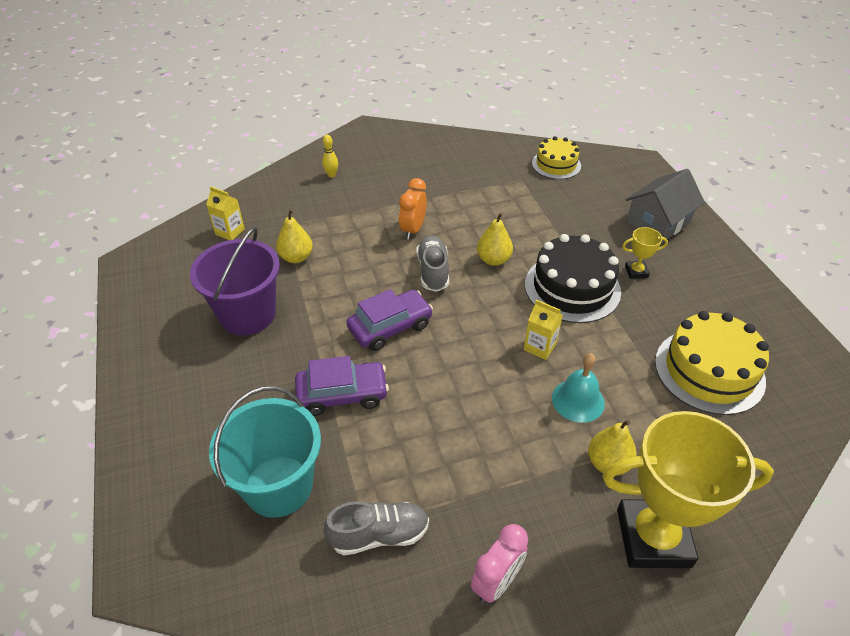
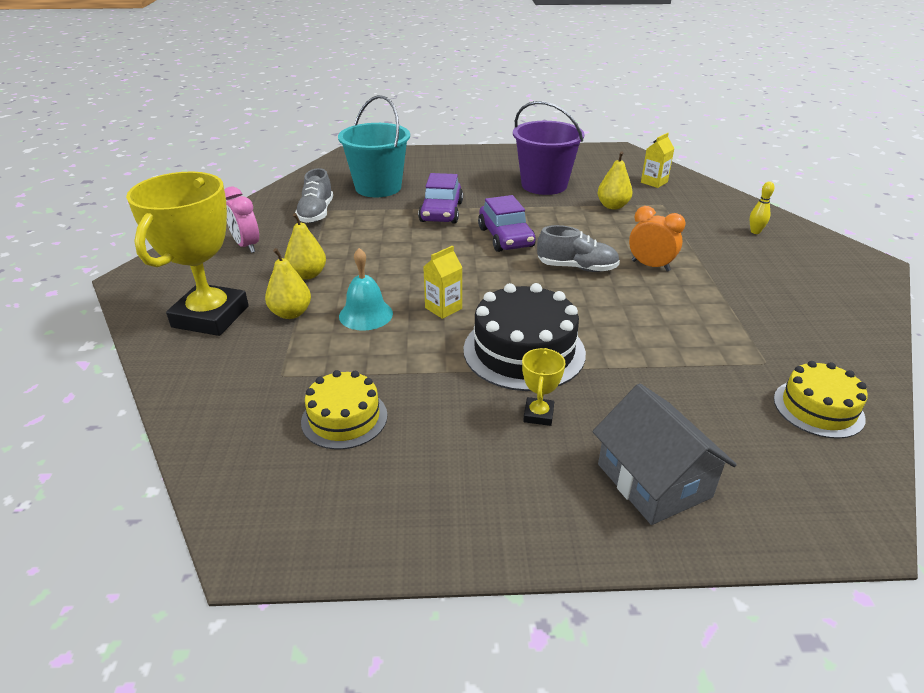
camera: 105 degrees right, 10 degrees down
(493, 260) = (588, 306): yellow pear -> yellow pear (307, 274)
(709, 371) = (344, 418): yellow cake -> yellow cake, size x0.62

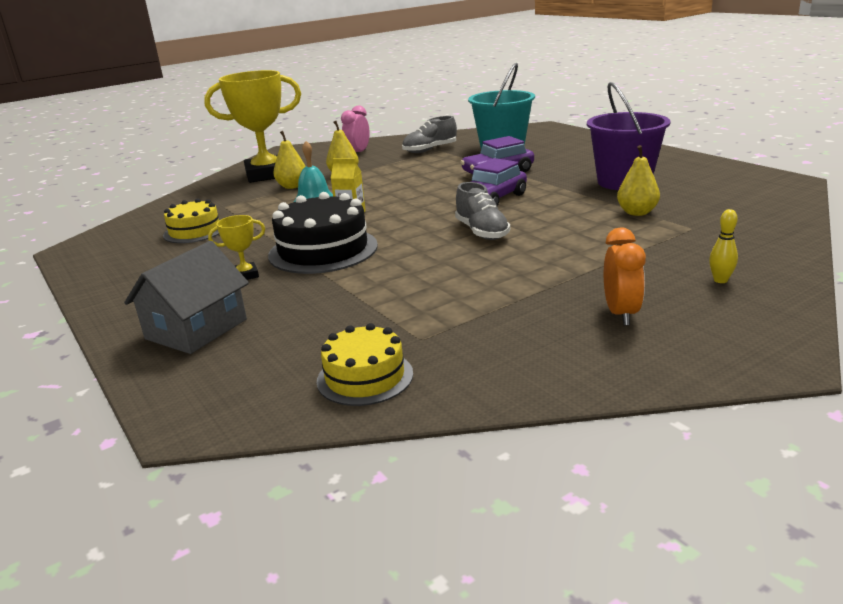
camera: 60 degrees right, 10 degrees down
(650, 266) = (536, 254): orange clock -> orange clock (621, 314)
(654, 182) = (740, 212): yellow carton -> none

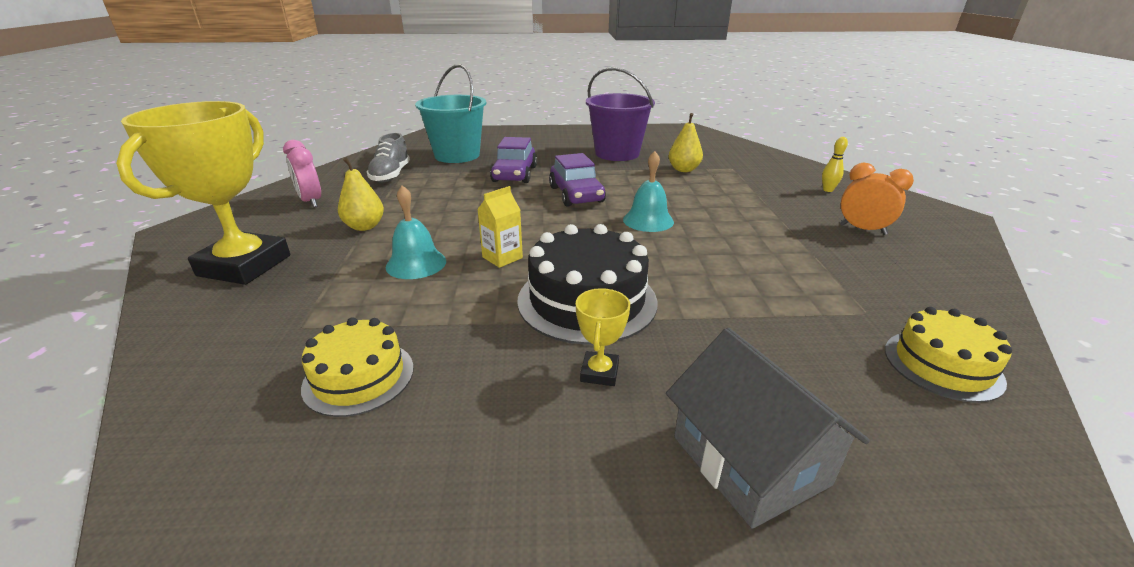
camera: 60 degrees left, 5 degrees up
(292, 186) = (334, 262): yellow pear -> none
(482, 232) = (648, 220): grey shoe -> turquoise bell

